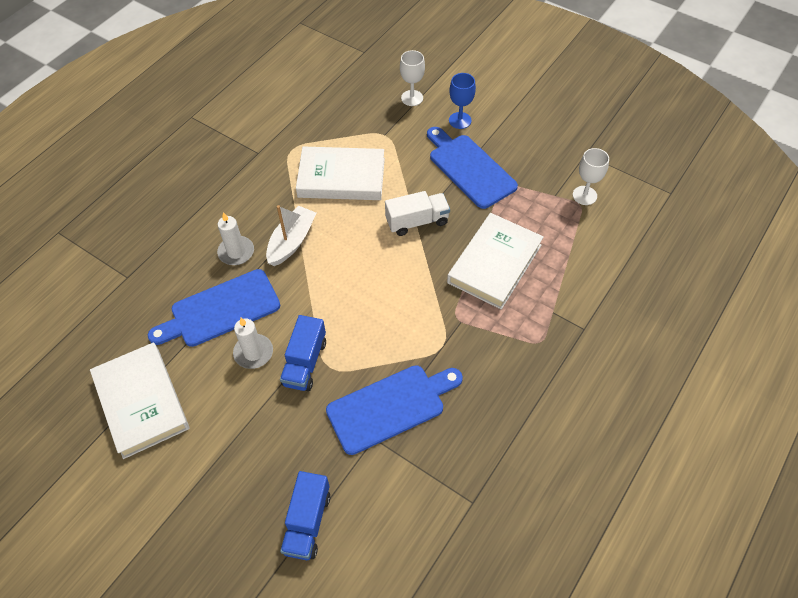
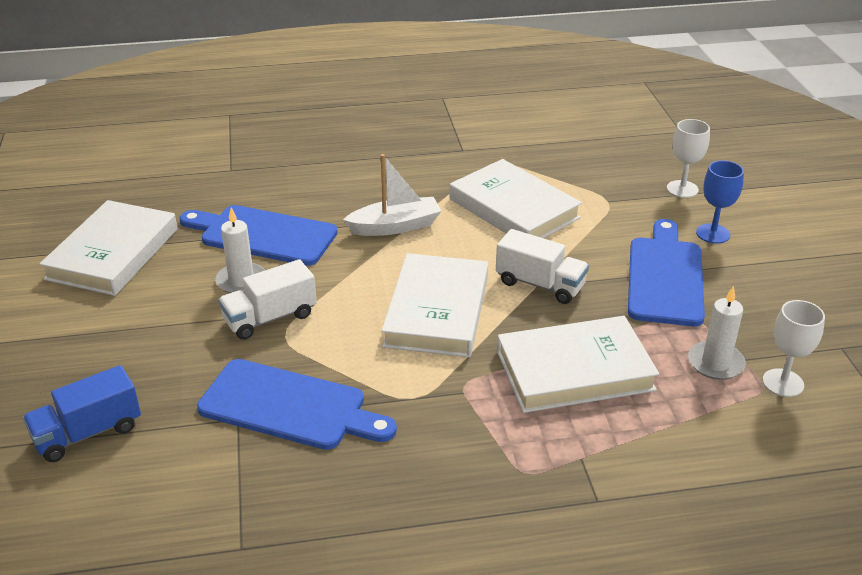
camera: 45 degrees right, 20 degrees down
(236, 252) = (337, 205): white candle -> white candle (715, 363)
(305, 363) = (270, 318): blue truck -> white truck
(387, 282) = (437, 311): none -> white book

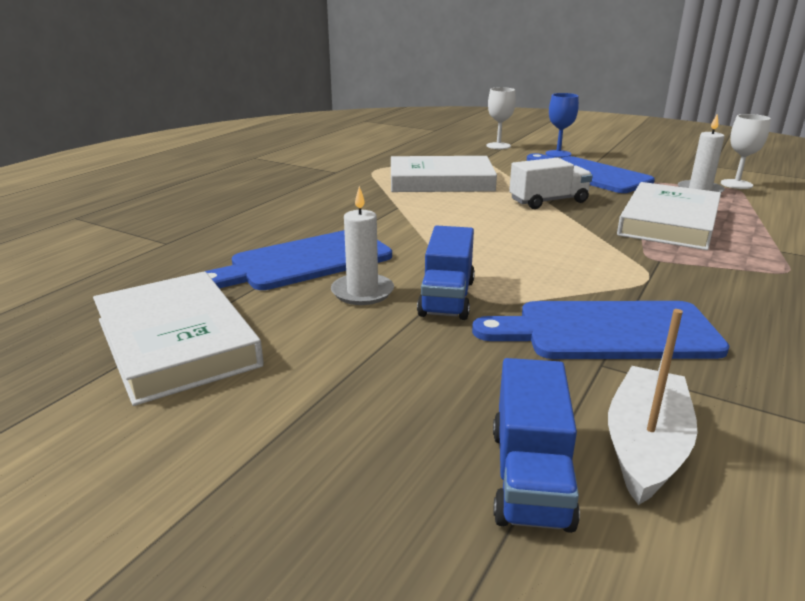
camera: 50 degrees left, 10 degrees down
(270, 318) = (447, 298): white truck -> blue truck
(289, 406) = (607, 331): blue cutting board -> blue cutting board turned 150 degrees counterclockwise
(395, 226) = (393, 216): white boat -> white boat (645, 446)
(437, 311) = (536, 237): white book -> none

